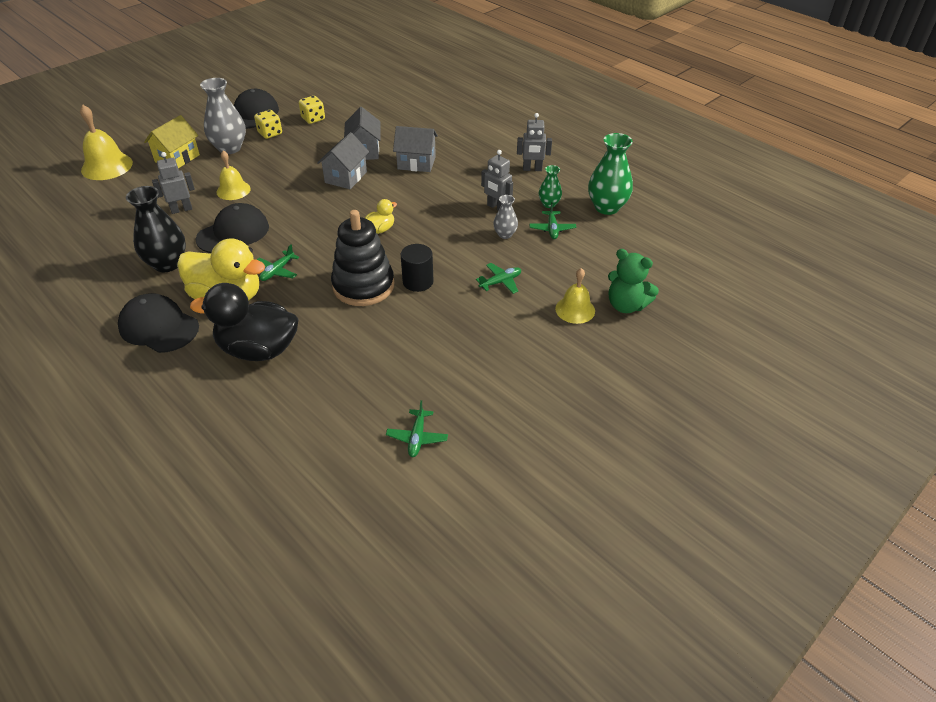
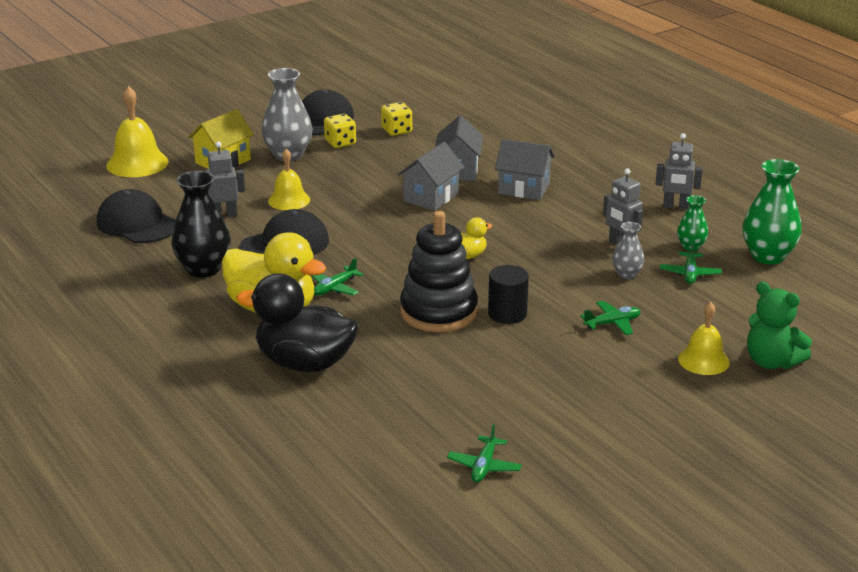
camera: 10 degrees right, 15 degrees down
(159, 327) = (189, 330): black cap -> black cap (137, 224)

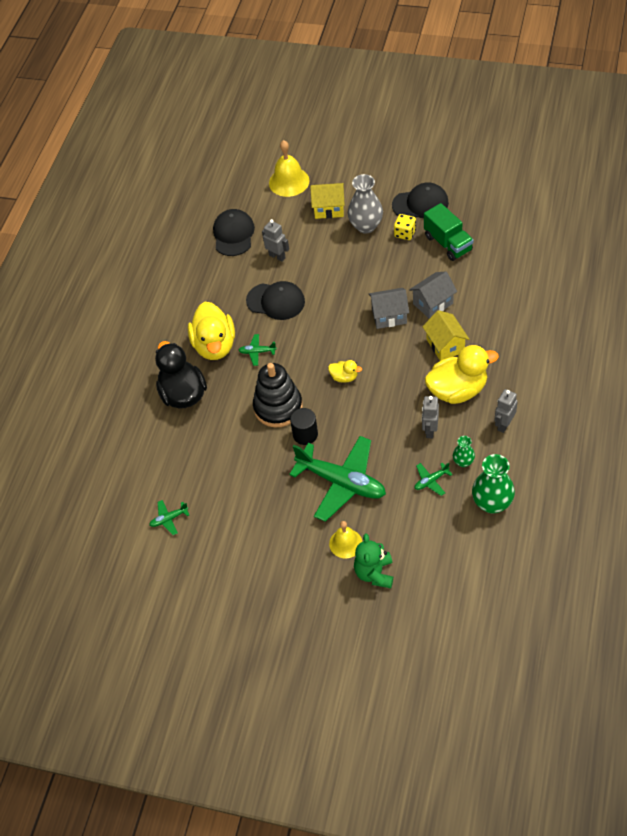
camera: 55 degrees right, 25 degrees up
(203, 269) = (221, 292): black vase -> none
(289, 200) = (320, 266): yellow bell -> none
(396, 131) = (448, 243): yellow dice -> green truck
(524, 189) = (445, 345): grey house -> yellow house
(592, 208) = (457, 390): none -> yellow duck
(612, 323) = (341, 482): green plane -> green plane, size x2.41
(627, 274) = (399, 454): grey vase -> none
(675, 207) = (504, 424): grey robot -> grey robot turned 60 degrees clockwise

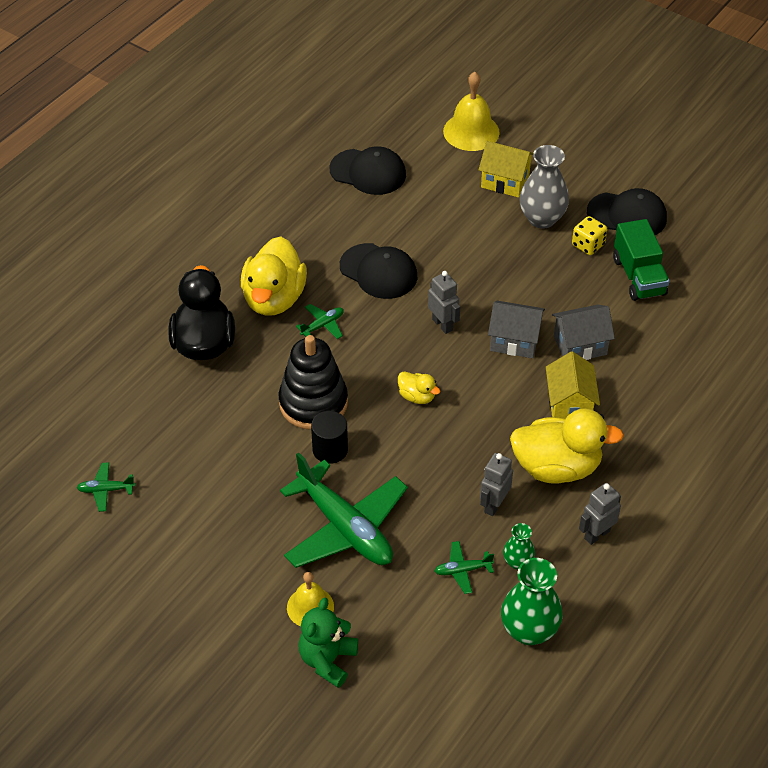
camera: 15 degrees right, 5 degrees down
(233, 234) = (368, 172): black cap -> black cap turned 90 degrees clockwise
(257, 352) = (322, 325): green plane -> green plane turned 120 degrees clockwise
(277, 256) = (409, 217): grey robot -> grey robot (442, 324)

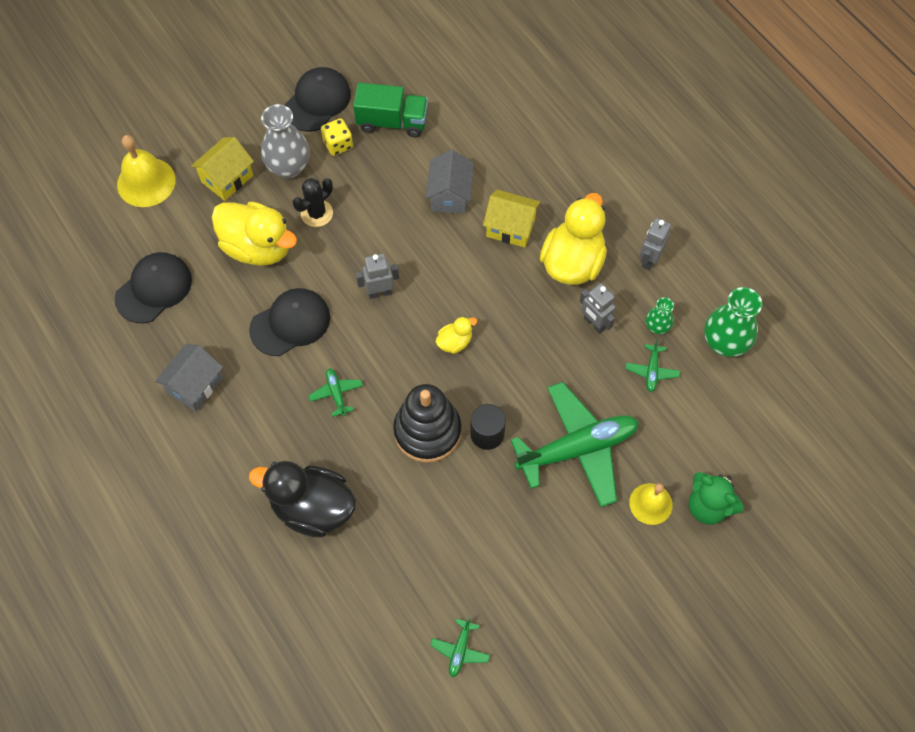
camera: 70 degrees left, 15 degrees up
(274, 298) = (283, 426): yellow duck -> yellow duck (258, 247)
(503, 253) = (317, 213): none -> black cactus
(514, 341) = (423, 243): grey house -> grey house (195, 385)
(597, 534) = (649, 259): grey robot -> grey robot turned 45 degrees clockwise

